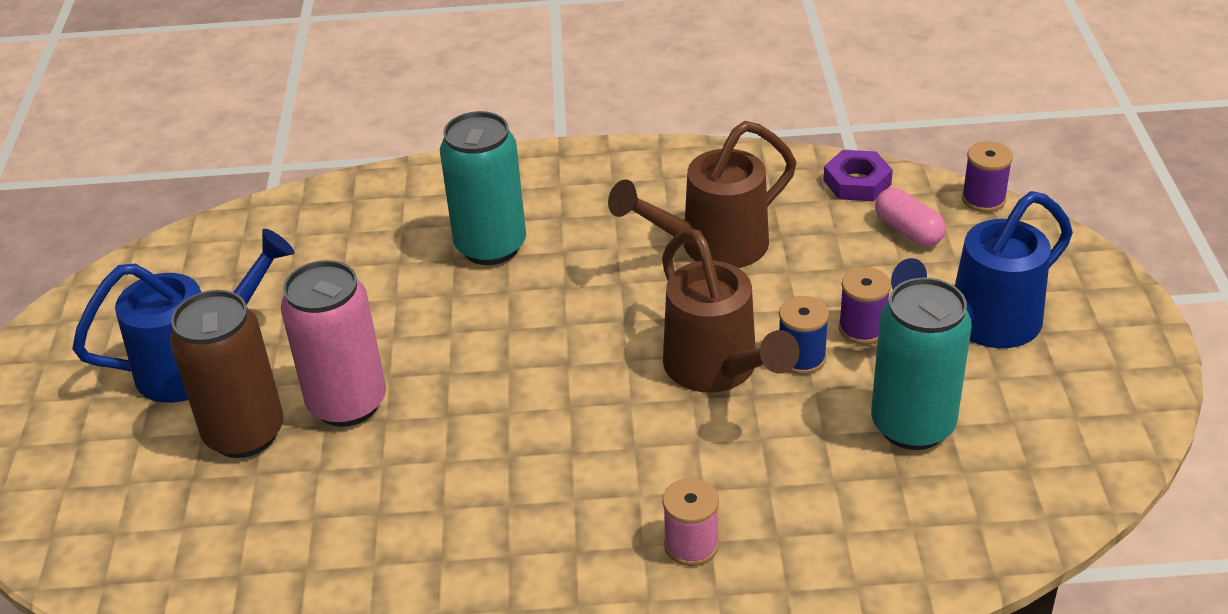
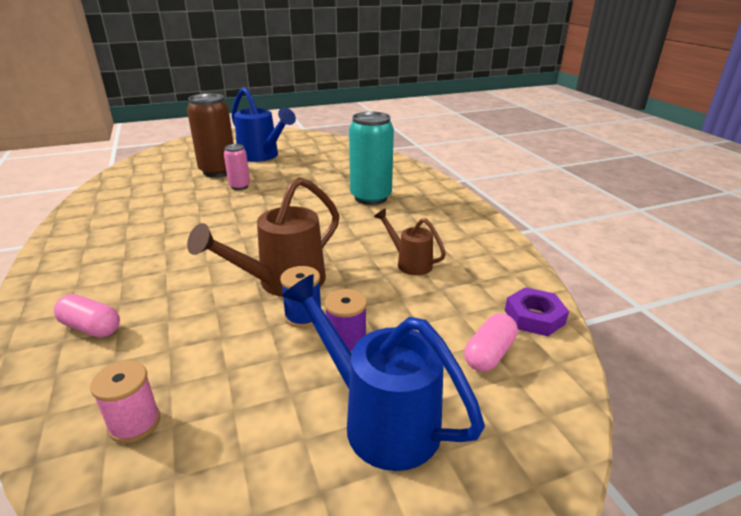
camera: 70 degrees right, 10 degrees down
(347, 403) = (239, 186): pink can -> pink can, size x0.53
(691, 545) = (117, 296): pink spool -> pink spool (135, 423)
(712, 247) = (410, 263): brown watering can -> brown watering can, size x0.56
(765, 563) = (91, 327): none -> pink capsule
(912, 425) = (231, 385): turquoise can -> none
(983, 199) = (575, 401): purple spool -> none

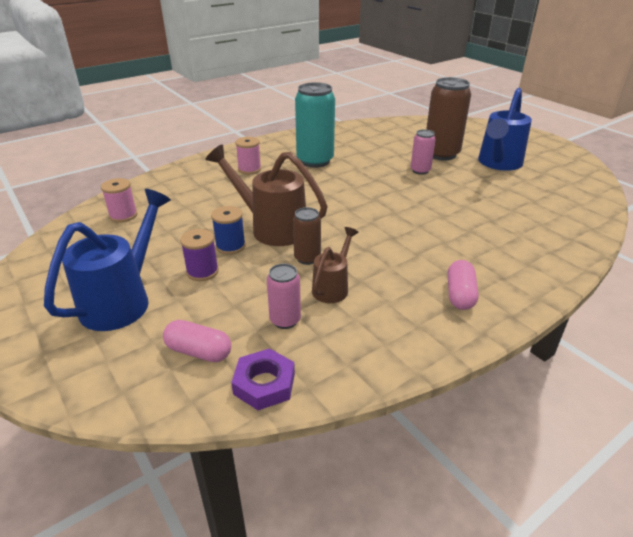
camera: 75 degrees right, 5 degrees up
(91, 327) = (201, 178): pink capsule -> pink capsule (460, 294)
(115, 282) = (249, 169): none -> pink spool
(356, 269) = (307, 258): none -> brown can
(370, 197) = (459, 242): turquoise can -> turquoise can (315, 161)
(451, 295) = (285, 320): none -> pink can

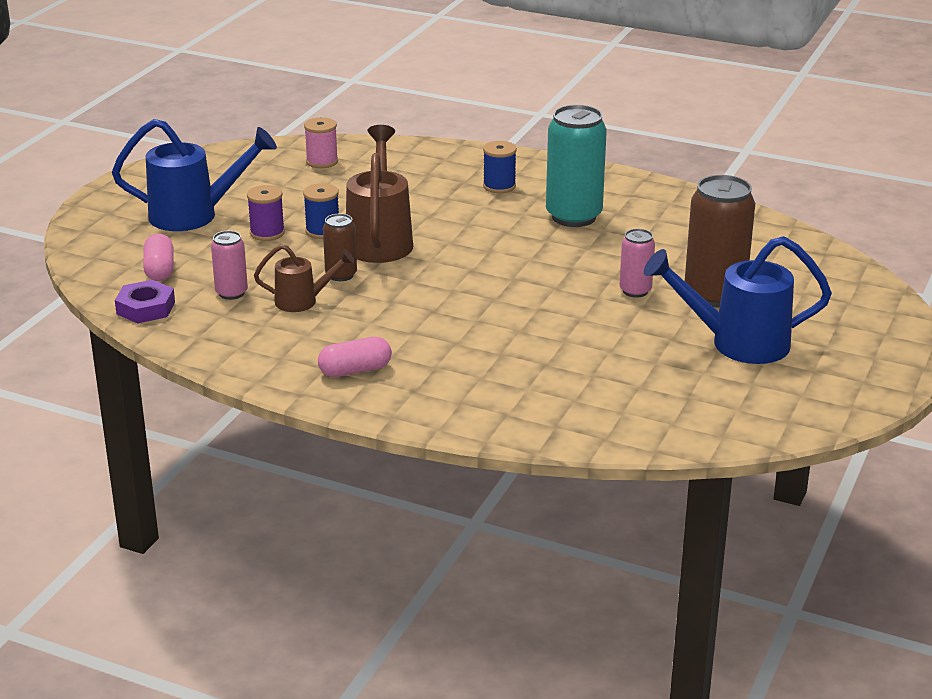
camera: 60 degrees right, 5 degrees down
(249, 169) = (499, 186): pink spool -> blue spool

